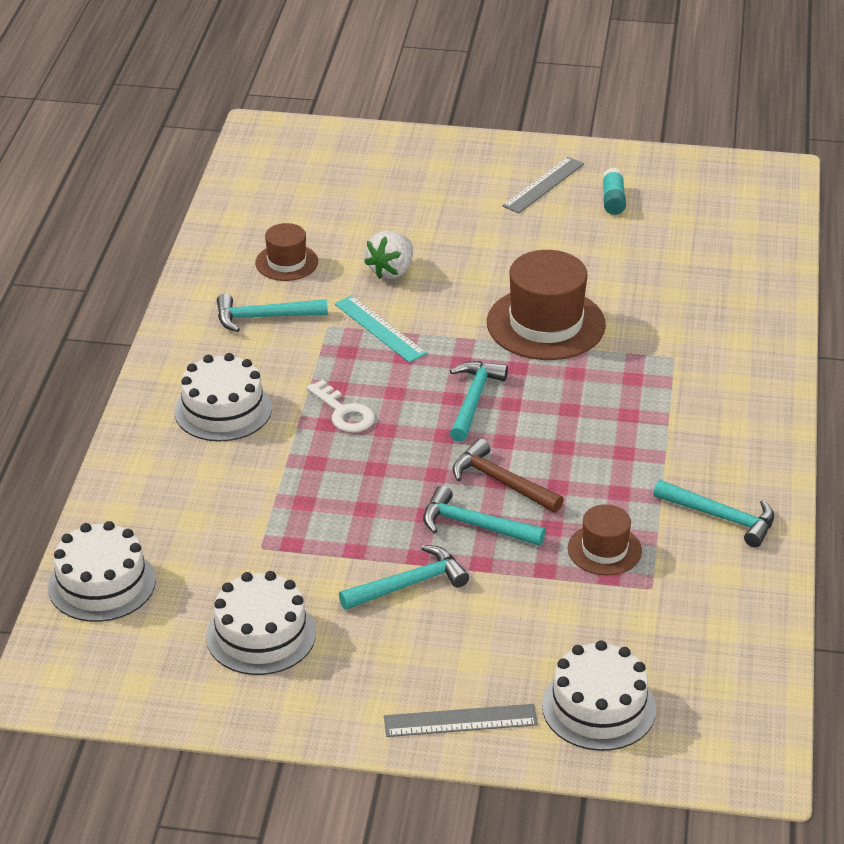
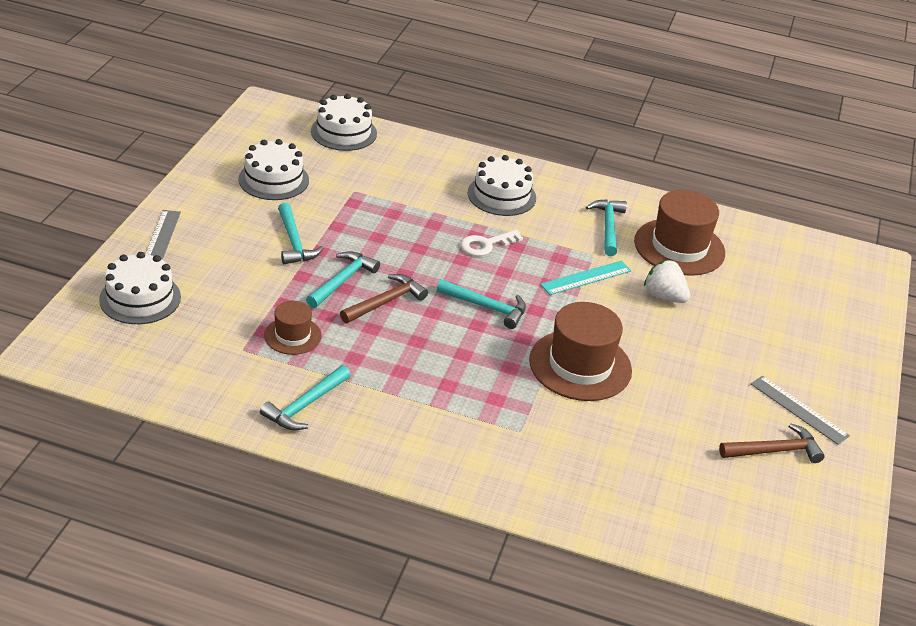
camera: 95 degrees right, 0 degrees up
(286, 262) = (679, 247): brown hat -> brown hat, size x1.82
(613, 200) = (774, 451): turquoise glue stick -> brown hammer

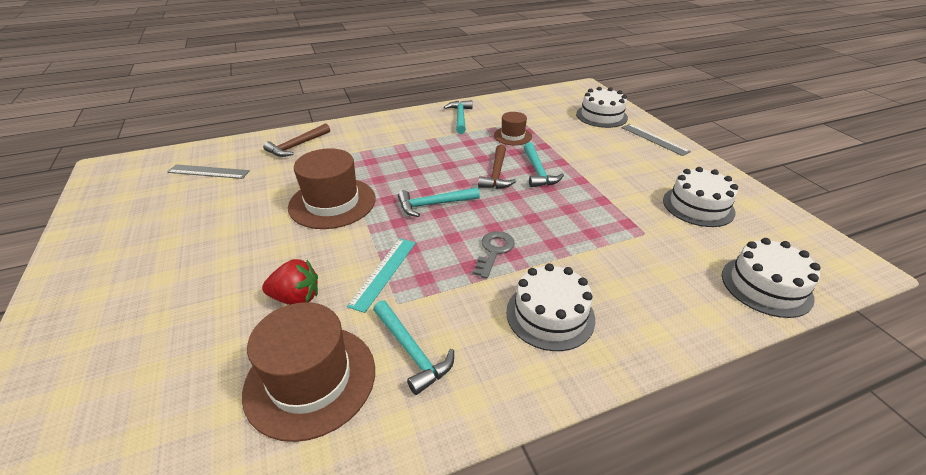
camera: 145 degrees right, 0 degrees up
(294, 242) = (602, 176): turquoise hammer -> none
(486, 245) = (494, 251): white key -> grey key
(664, 296) = (296, 298): white strawberry -> red strawberry
(774, 451) = (150, 220): brown hammer -> brown hammer (297, 146)
(799, 409) = (125, 260): grey ruler -> grey ruler (208, 172)

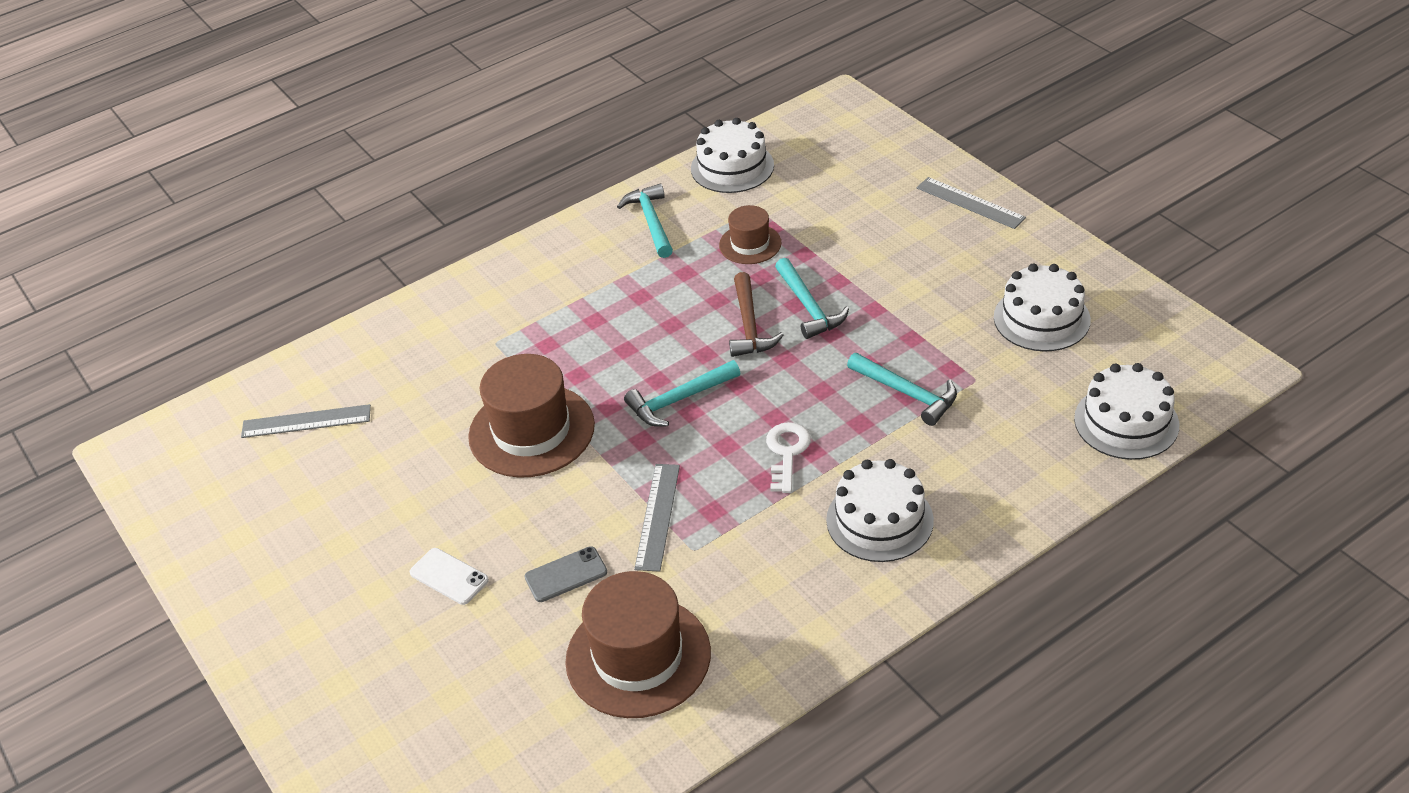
camera: 10 degrees left, 5 degrees up
(218, 279) = (449, 576): none -> white phone
(296, 298) = (566, 575): red strawberry -> grey phone
(297, 146) = (413, 340): brown hammer -> none
(383, 272) = (657, 516): turquoise ruler -> grey ruler
(411, 351) = (735, 600): turquoise hammer -> turquoise hammer (907, 393)
(494, 251) = (787, 452): grey key -> white key
(601, 116) = (880, 168): white cake -> white cake (732, 167)

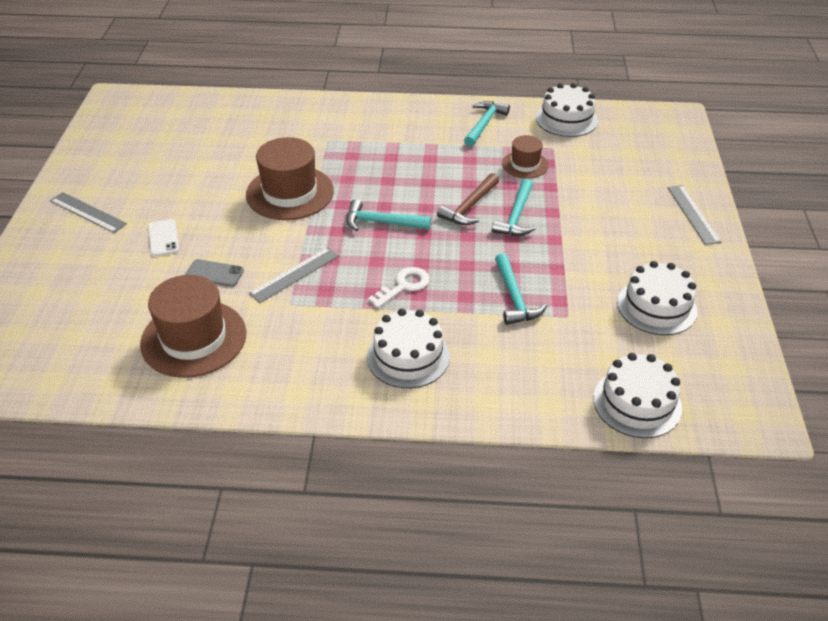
camera: 35 degrees right, 0 degrees up
(306, 422) = (198, 127): grey ruler -> grey ruler (87, 212)

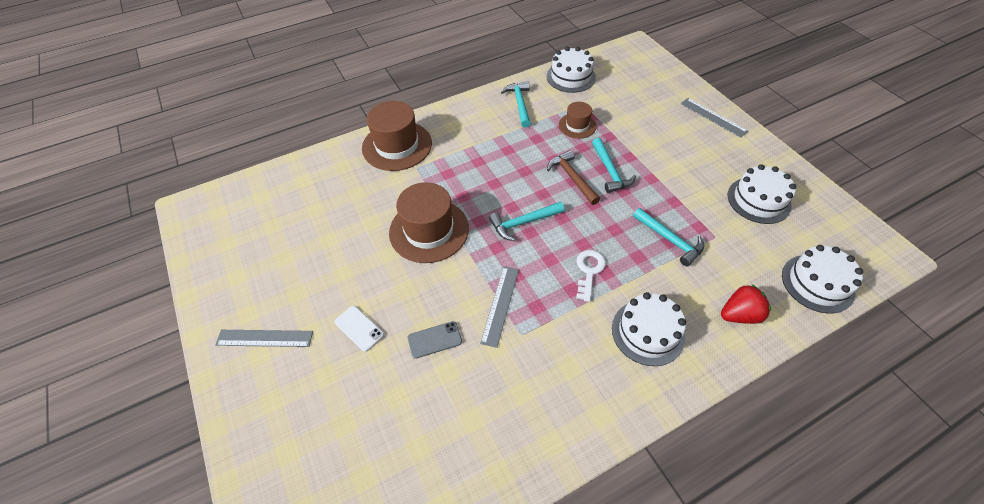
camera: 30 degrees left, 10 degrees up
(194, 338) = (474, 414): brown hat -> brown hat (397, 146)
(470, 206) = (572, 178): brown hammer -> brown hammer turned 150 degrees clockwise
(517, 387) = (739, 315): none -> red strawberry

